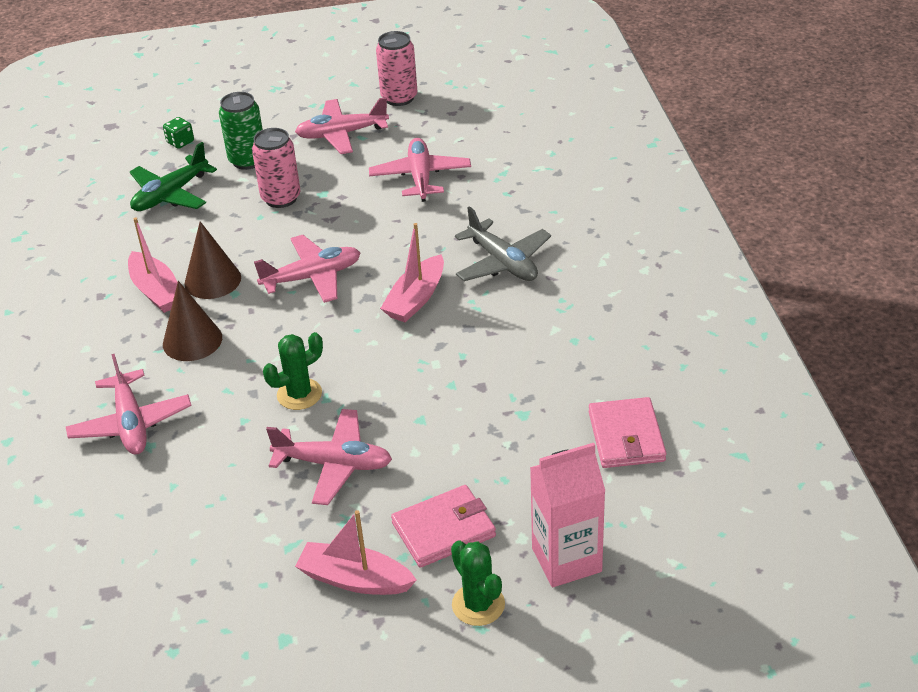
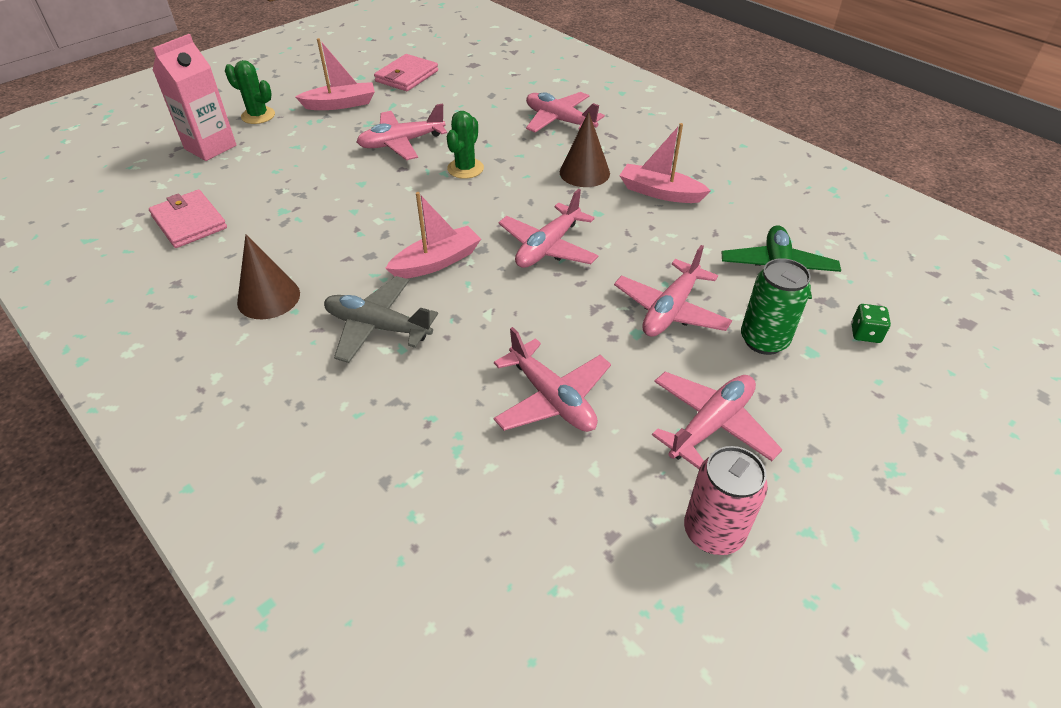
camera: 145 degrees right, 5 degrees up
(212, 280) = (628, 215): brown cone -> brown cone (268, 298)
(281, 198) = (670, 310): pink can -> pink plane
(416, 299) = (437, 262): pink boat -> pink boat turned 60 degrees clockwise
(444, 530) = (301, 137): pink wallet -> pink wallet (407, 76)

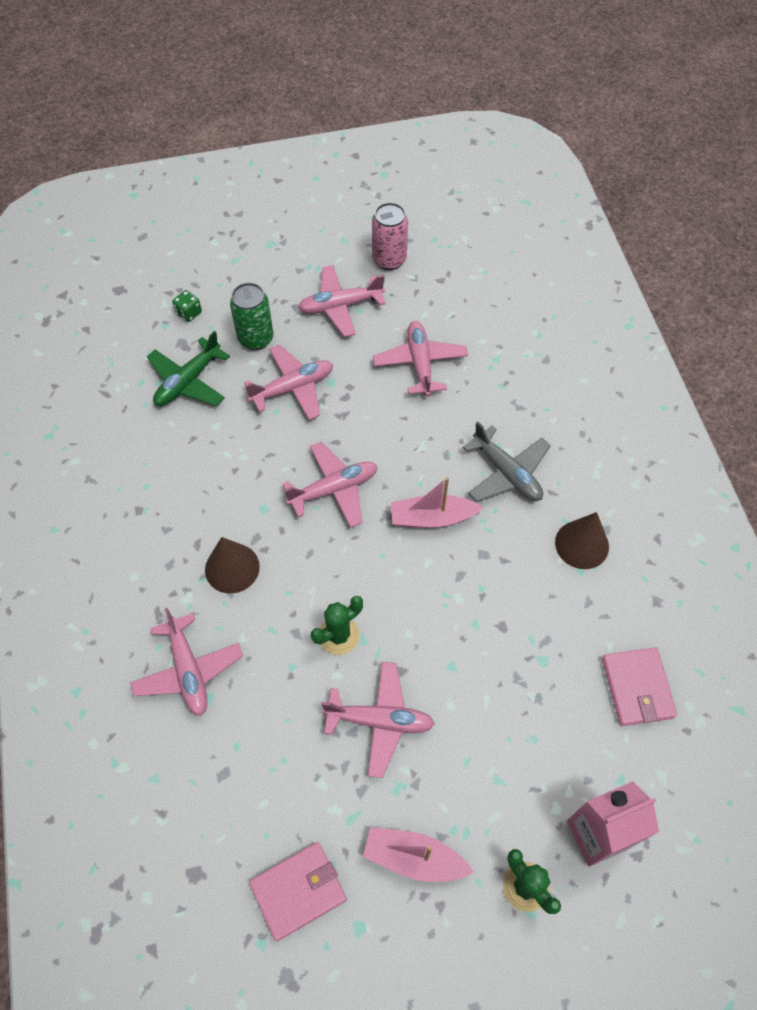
camera: 150 degrees left, 15 degrees up
(660, 192) = (191, 505): pink boat -> none

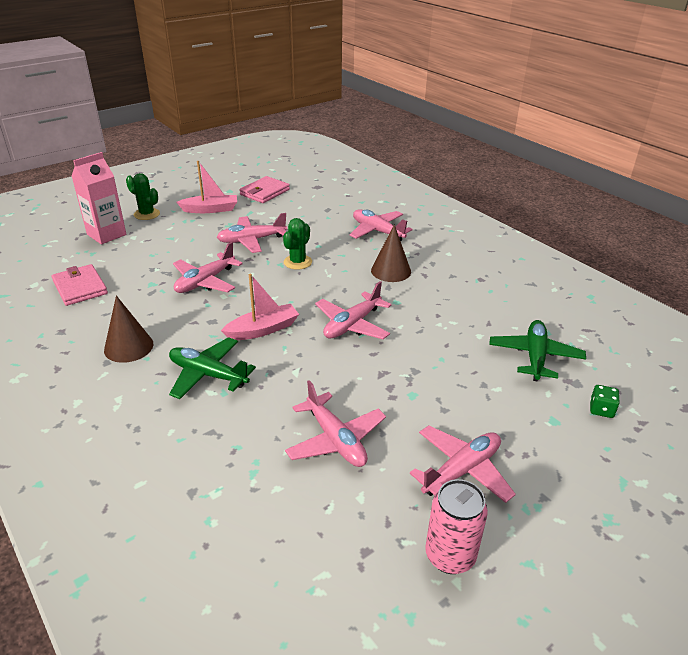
camera: 155 degrees right, 25 degrees down
(256, 338) = (515, 408): green can -> none
(293, 388) = (442, 379): pink plane -> pink plane (205, 282)
(507, 473) = (208, 375): grey plane -> green plane

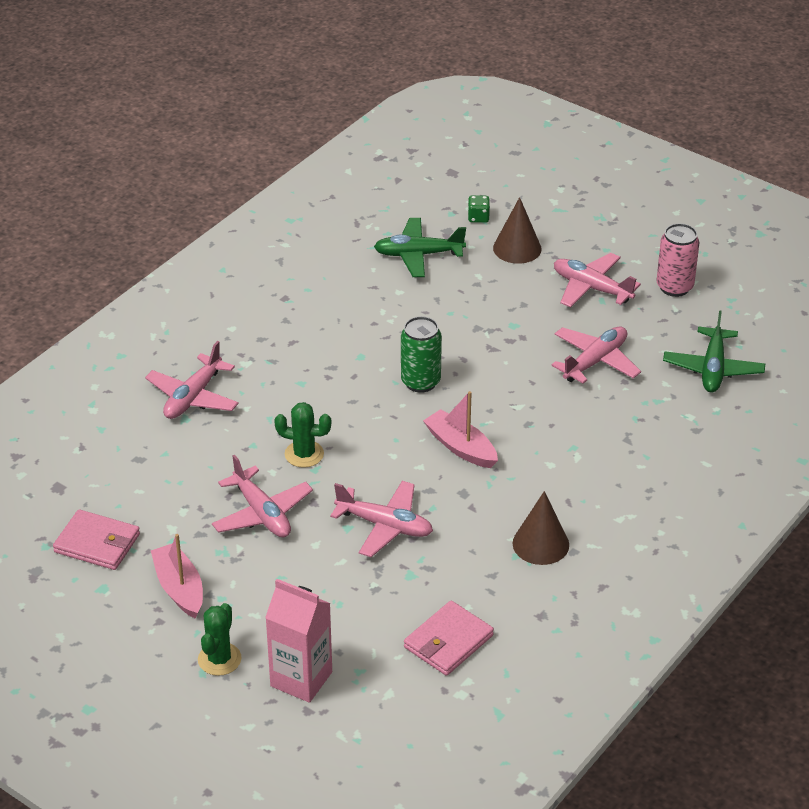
camera: 105 degrees left, 5 degrees up
(208, 375) = (554, 466): green plane -> green plane (713, 369)
(352, 325) = (420, 382): pink plane -> green can
(391, 271) = (294, 370): brown cone -> brown cone (517, 248)

